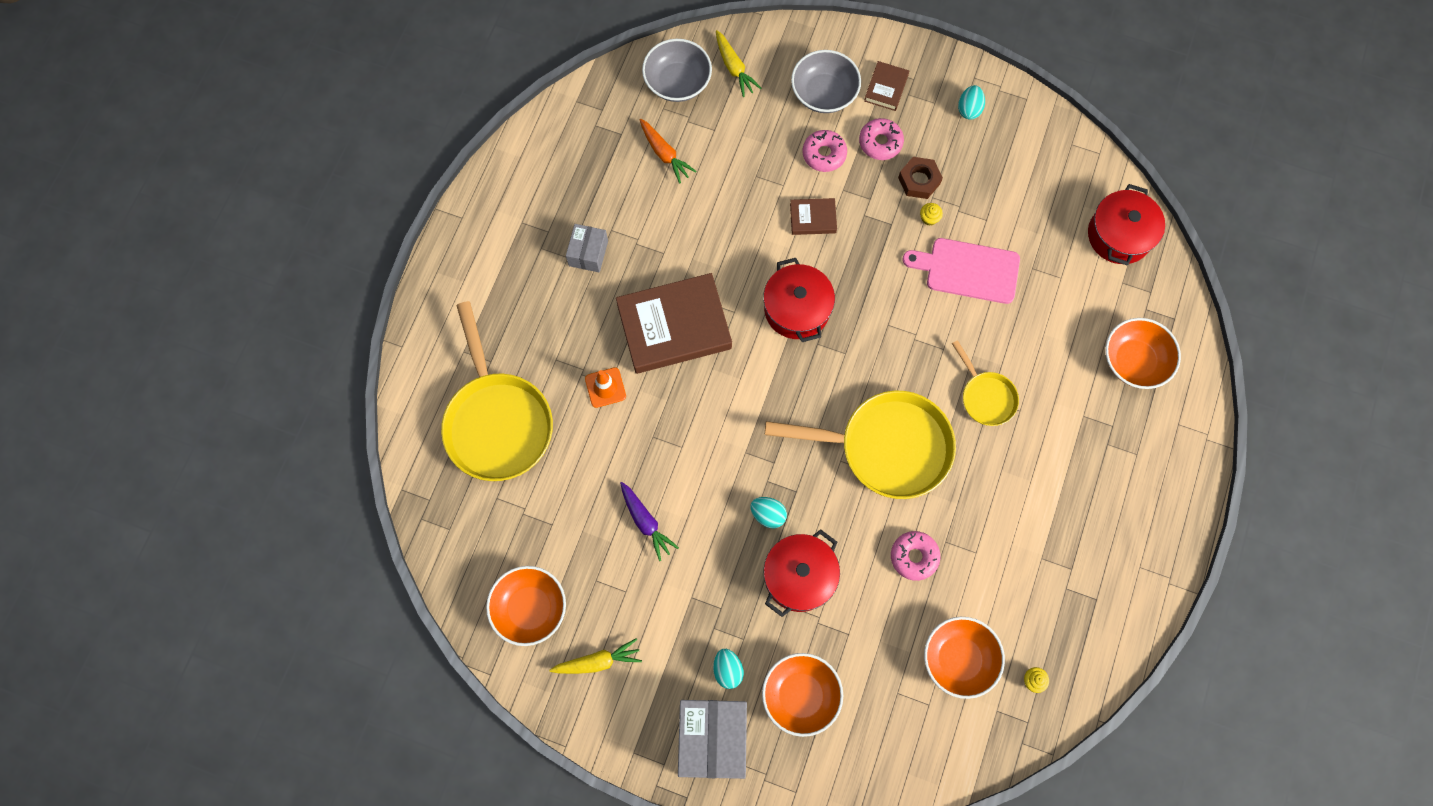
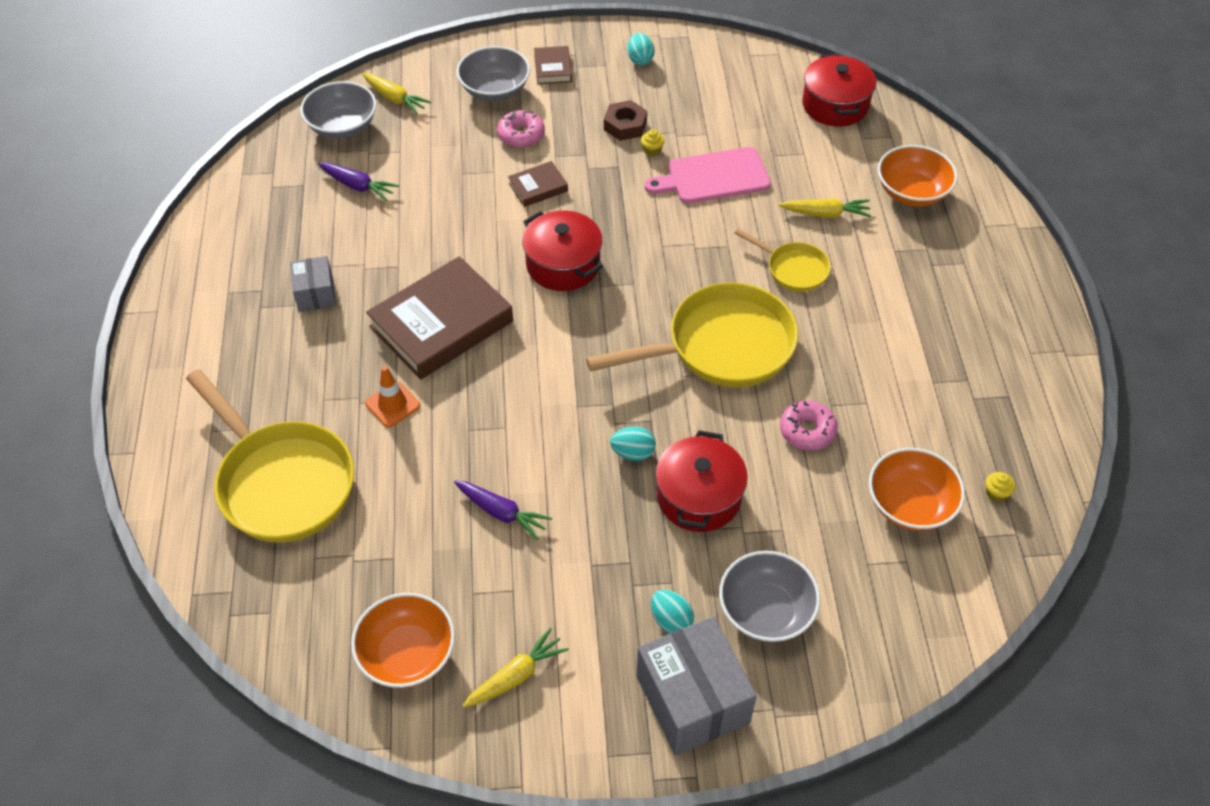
camera: 25 degrees left, 20 degrees down
(665, 154) = (358, 186): orange carrot -> purple carrot
(800, 695) = (766, 611): orange bowl -> grey bowl
(880, 142) = (571, 109): pink donut -> none
(1045, 351) = (826, 214): none -> yellow carrot

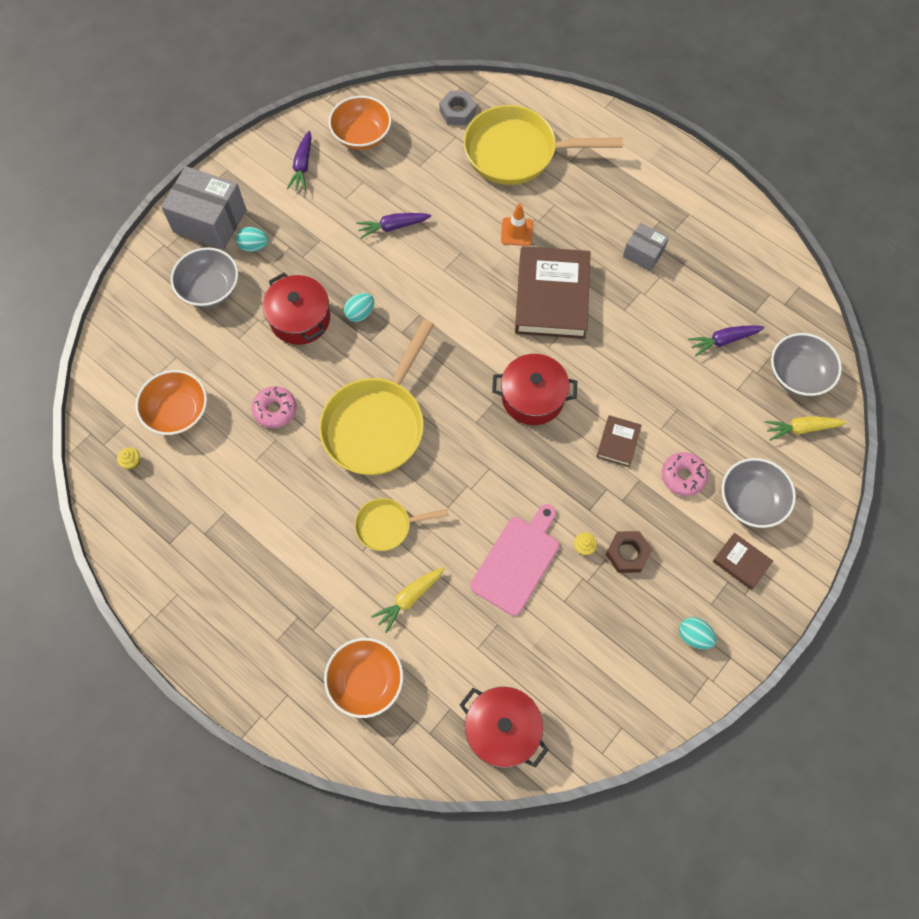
camera: 135 degrees right, 15 degrees up
(273, 586) = (457, 112): none -> grey nut
(516, 675) = (302, 166): yellow carrot -> purple carrot

